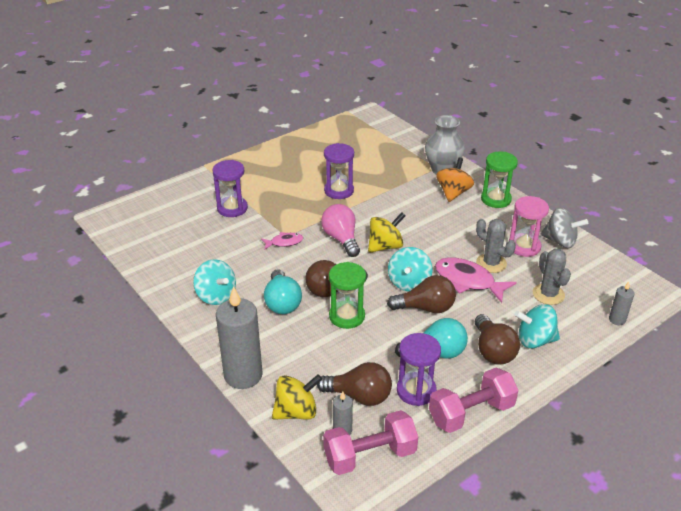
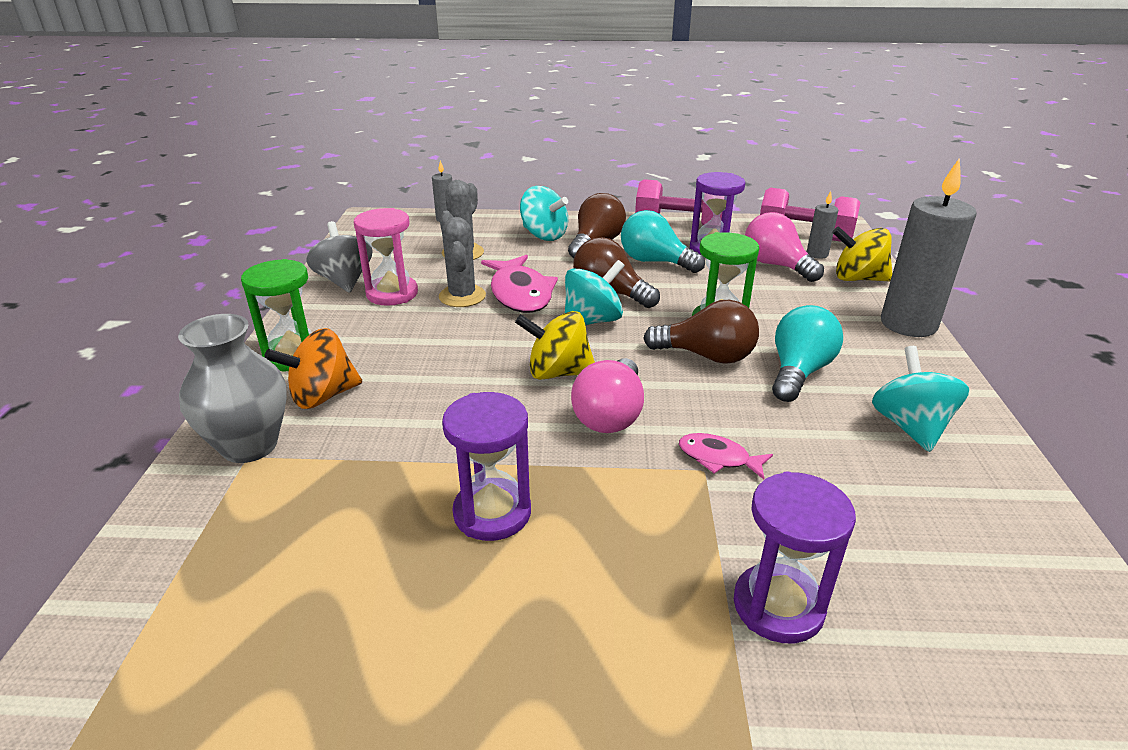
camera: 140 degrees left, 5 degrees down
(359, 396) = (776, 265): brown light bulb -> pink light bulb

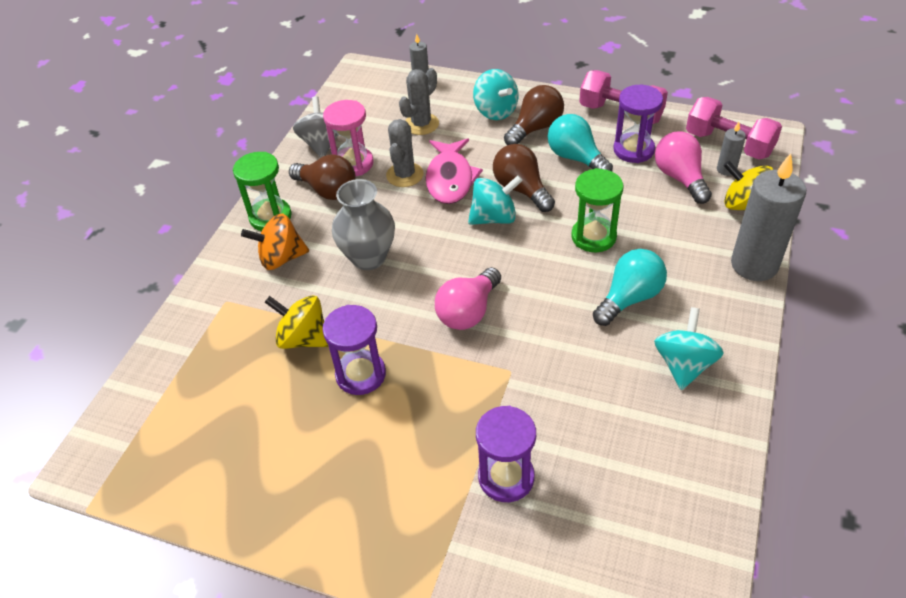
camera: 20 degrees right, 15 degrees up
(250, 445) = (228, 292): grey vase -> grey vase (368, 257)
(557, 372) = (447, 266): yellow spinning top -> yellow spinning top (303, 338)
(706, 356) = (566, 269): brown light bulb -> brown light bulb (327, 190)
(718, 458) = (526, 363): pink fish -> none

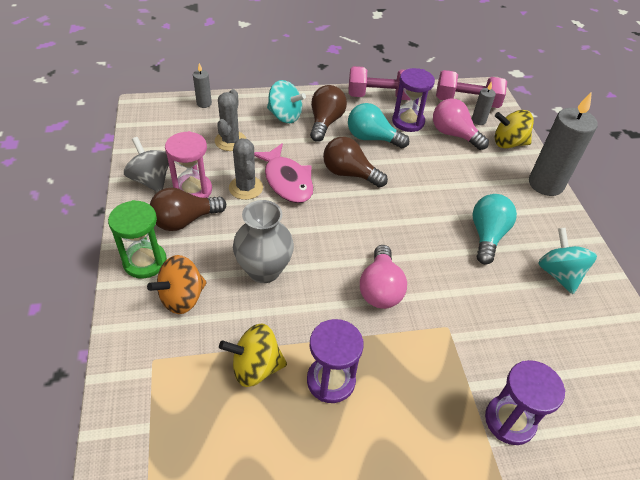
camera: 35 degrees left, 0 degrees up
(327, 190) = (185, 220): brown light bulb -> brown light bulb turned 150 degrees clockwise
(494, 218) = (345, 203): turquoise spinning top -> none
(593, 237) = (428, 196): green hourglass -> none

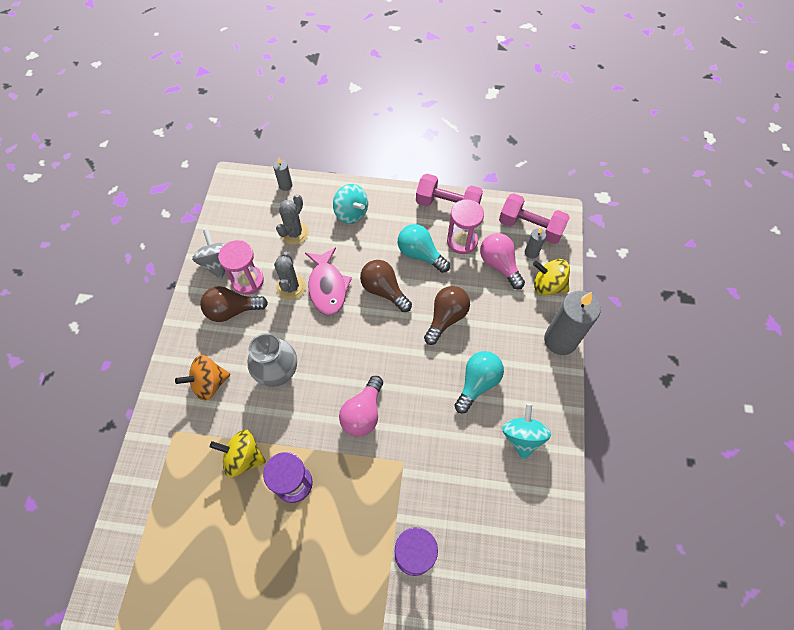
camera: 20 degrees right, 15 degrees up
(145, 262) = (191, 343): green hourglass -> none
(325, 122) = (385, 227): brown light bulb -> brown light bulb (446, 318)
(408, 122) = (462, 241): purple hourglass -> pink hourglass

